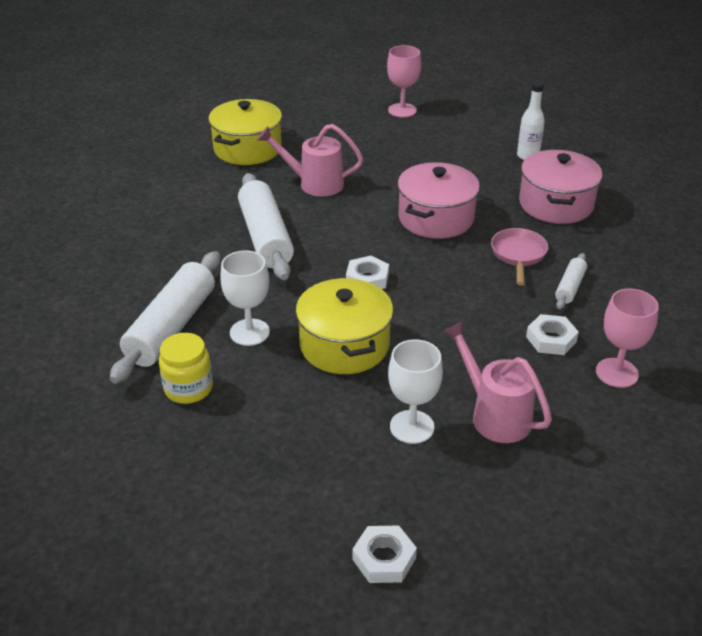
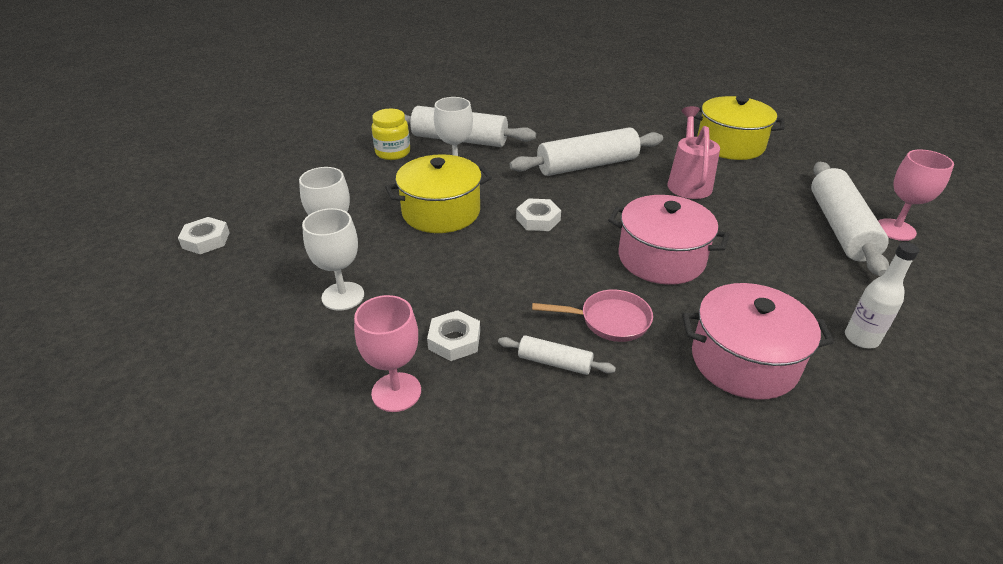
camera: 85 degrees right, 0 degrees up
(397, 130) = (840, 227): none -> white rolling pin
(494, 415) = (343, 296): pink watering can -> white goblet

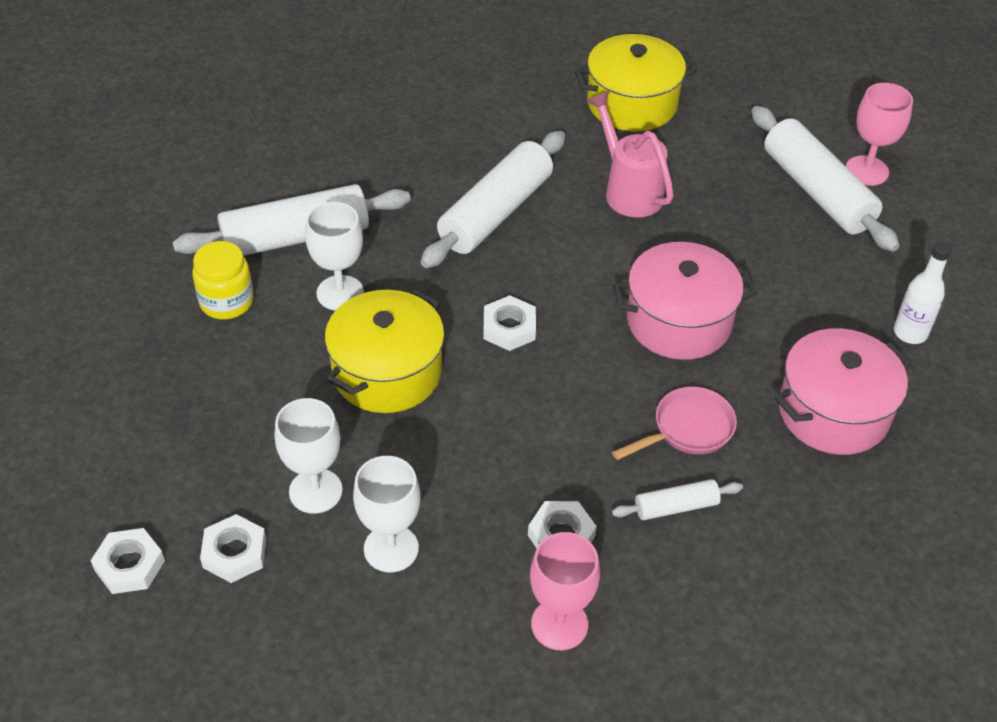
camera: 35 degrees left, 10 degrees up
(260, 258) = (234, 553): none -> white nut

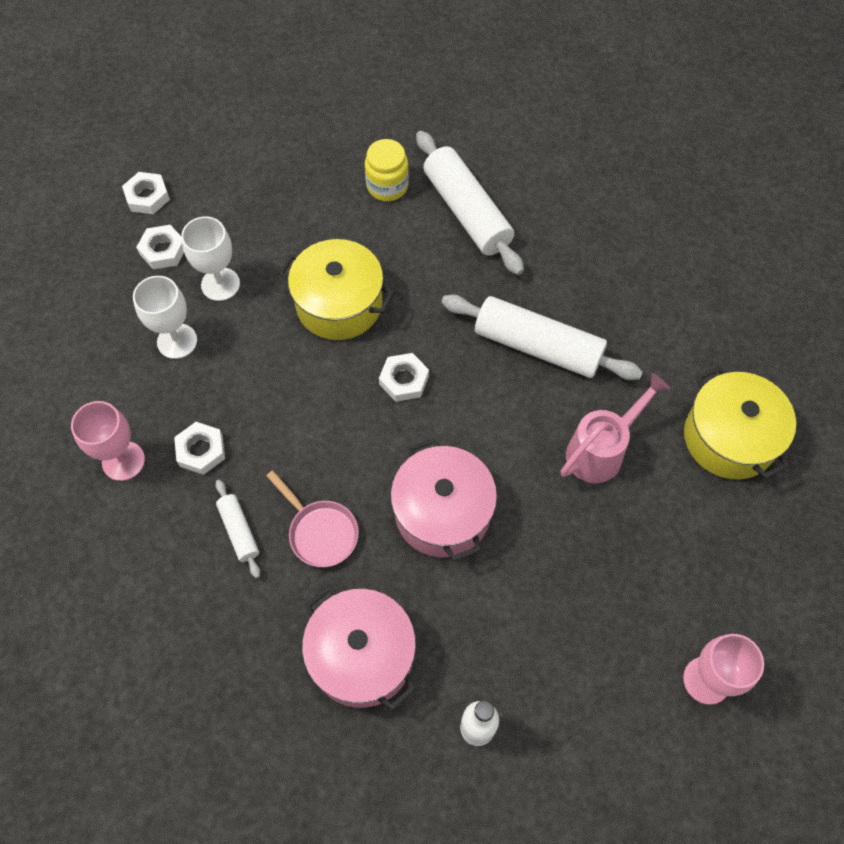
camera: 80 degrees right, 15 degrees up
(340, 293) = (414, 255): white goblet -> none
(817, 191) = (656, 629): white rolling pin -> none

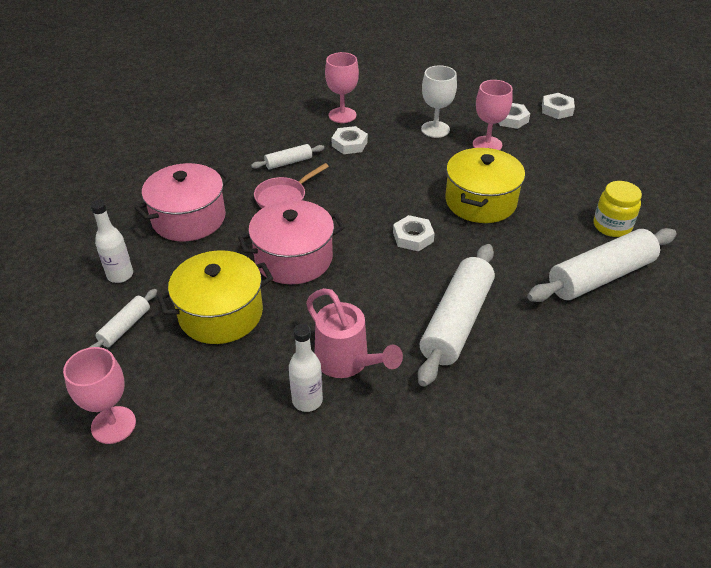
camera: 90 degrees right, 20 degrees down
(220, 284) = (487, 145): white goblet -> pink goblet
(567, 700) = (125, 327): none -> white rolling pin
(653, 487) = (307, 400): none -> white bottle
(729, 438) = (361, 474): yellow pot -> yellow pot (221, 313)

